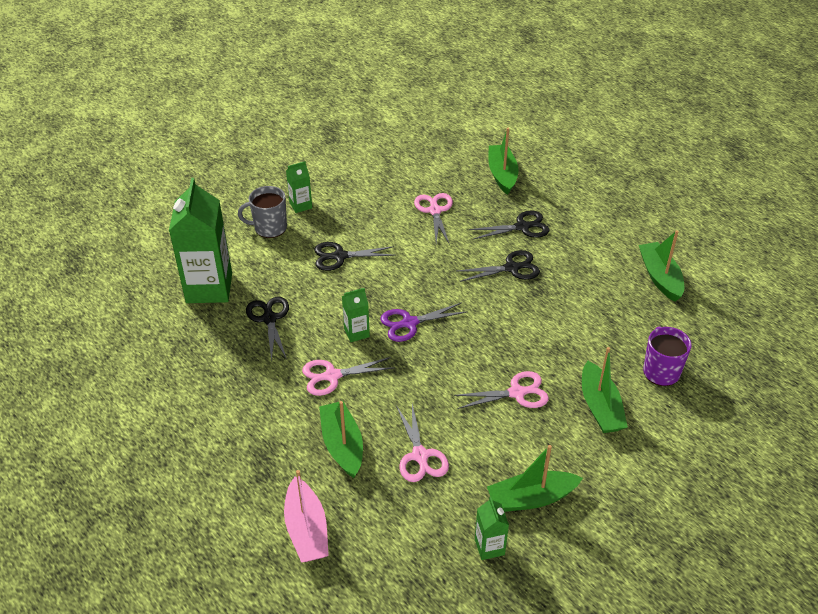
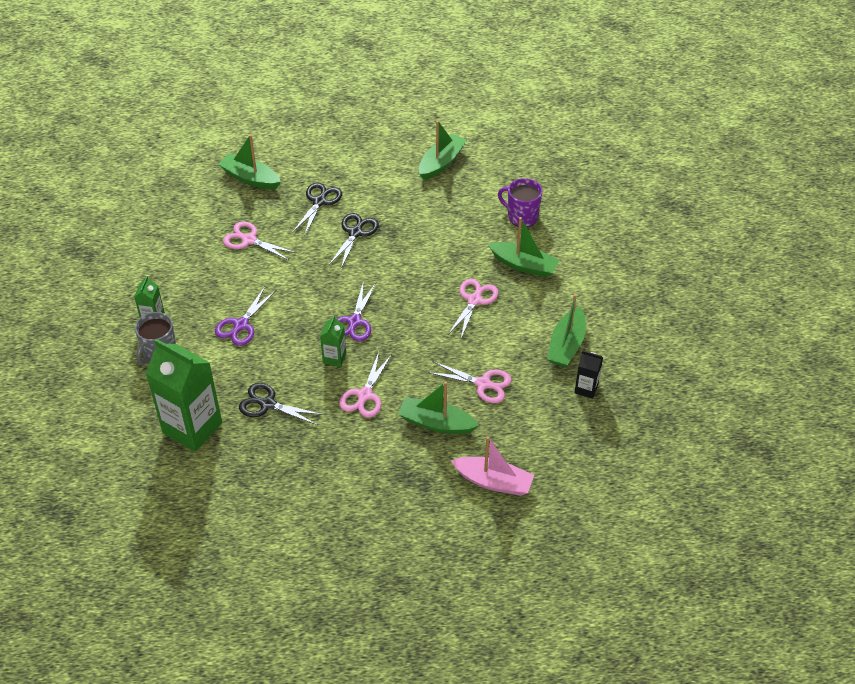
camera: 55 degrees left, 5 degrees up
(340, 256) = (241, 325): black scissors -> purple scissors
(489, 547) = (586, 389): green carton -> black carton
(660, 277) = (441, 162): green boat -> green boat turned 105 degrees clockwise

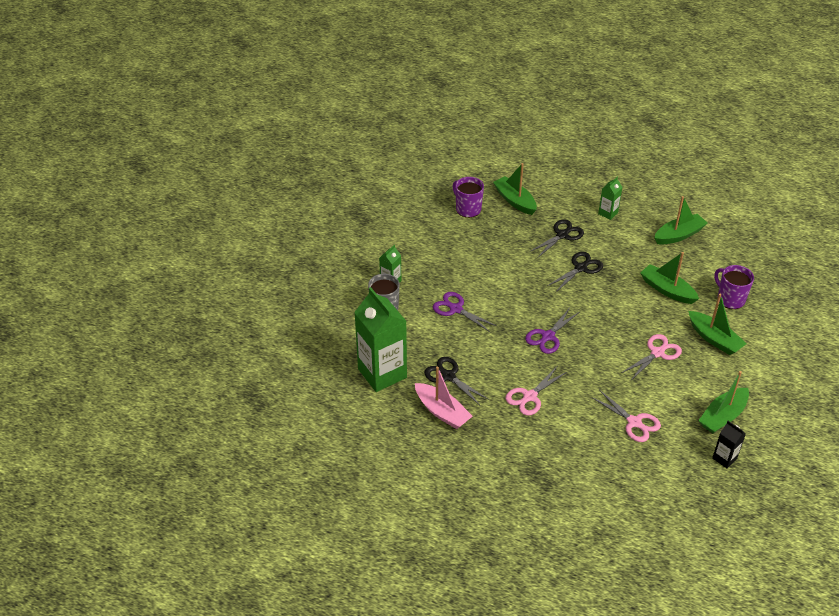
camera: 25 degrees right, 5 degrees down
(202, 204) = (468, 209): none -> purple mug
(241, 325) = (456, 309): purple scissors -> purple scissors turned 75 degrees clockwise
(249, 240) = (492, 247): pink scissors -> none
(334, 358) = (518, 359): green carton -> green carton (608, 213)
(436, 423) = (579, 439): green boat -> green boat (667, 290)
(493, 481) = (607, 504): pink boat -> pink boat (442, 412)

